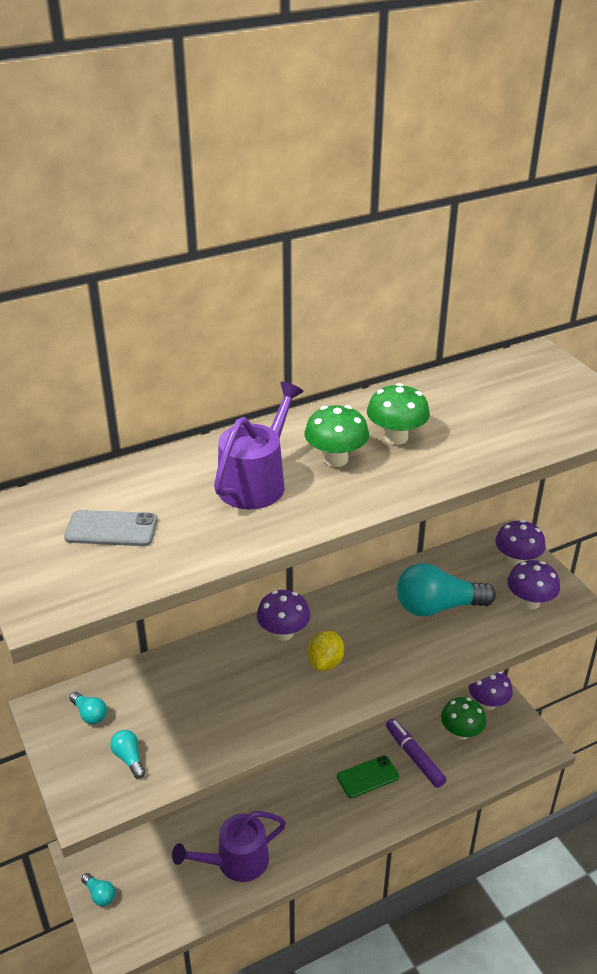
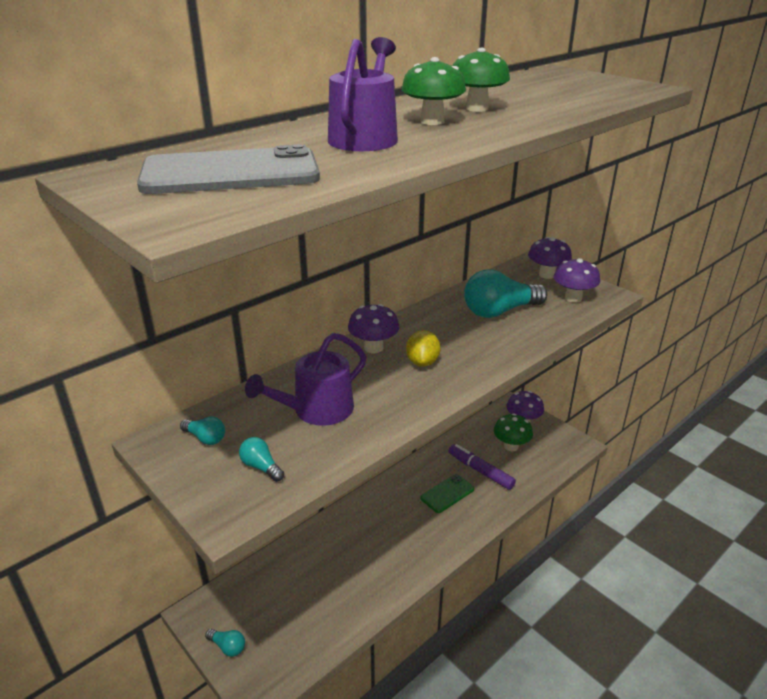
camera: 15 degrees left, 5 degrees down
(111, 529) = (230, 173): grey phone -> grey phone, size x1.76
(236, 861) = (354, 586): purple watering can -> purple watering can (317, 410)

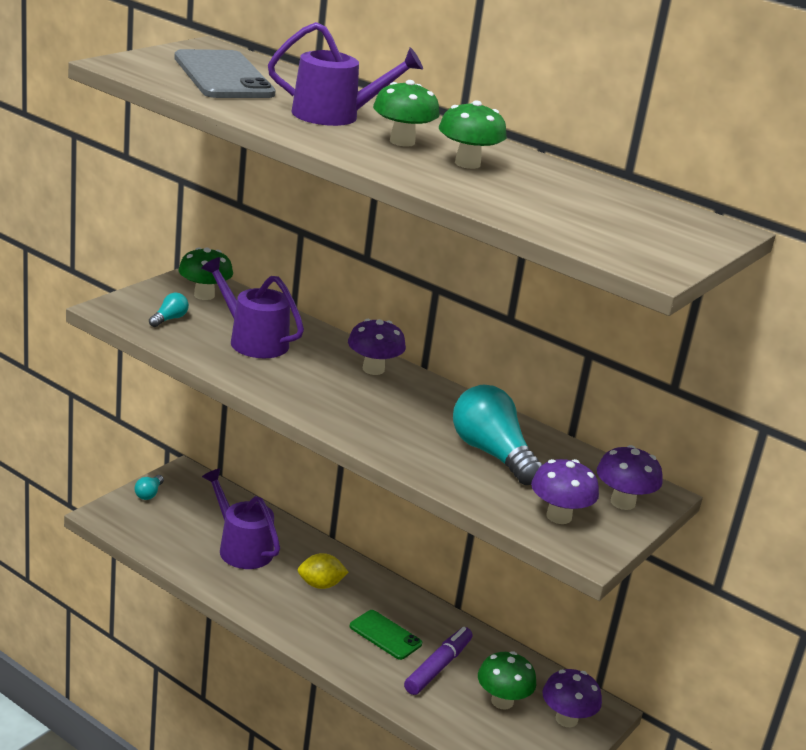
camera: 75 degrees right, 5 degrees down
(205, 438) = (204, 295): turquoise light bulb -> green mushroom
(331, 574) = (241, 548): none -> purple watering can
(422, 362) = (353, 396): yellow lemon -> yellow lemon (320, 585)

